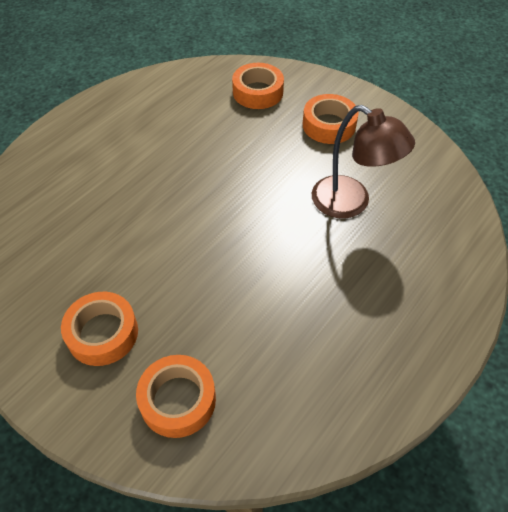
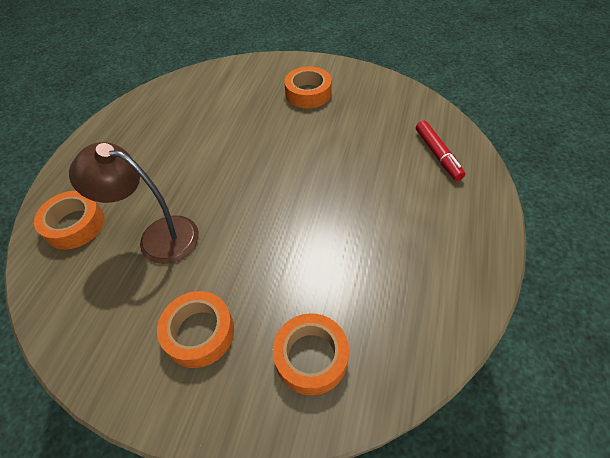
camera: 160 degrees right, 0 degrees up
(41, 189) = (437, 154): none -> red marker
(178, 400) = (244, 82): orange tape -> orange tape (74, 225)

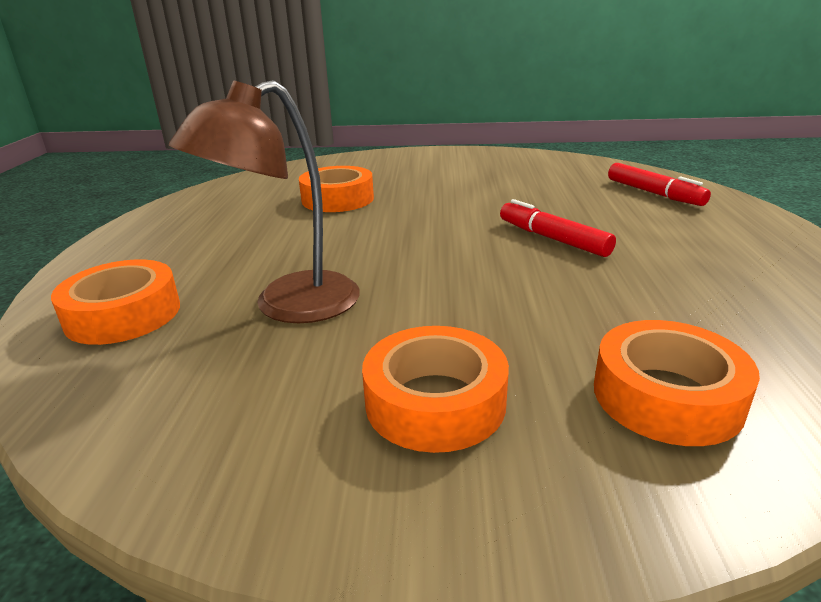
camera: 15 degrees left, 25 degrees down
(158, 236) = (289, 306): brown lamp -> brown lamp turned 45 degrees counterclockwise
(308, 93) = (441, 170): orange tape -> orange tape (337, 199)
(335, 199) = (553, 239): none -> red marker

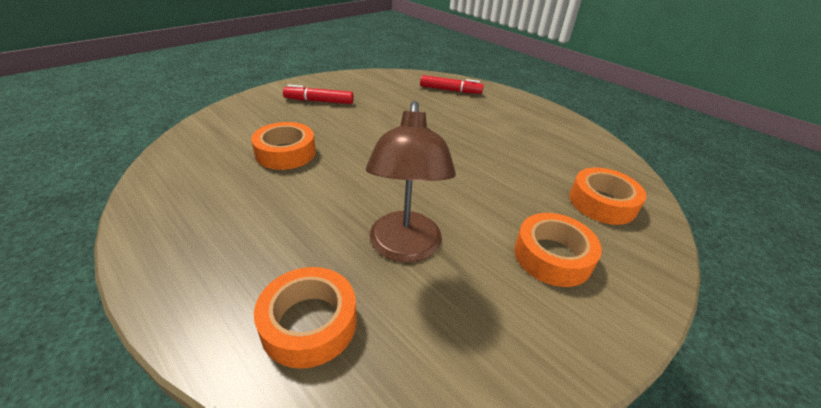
camera: 50 degrees left, 10 degrees up
(553, 239) = (453, 137): red marker -> red marker (319, 101)

